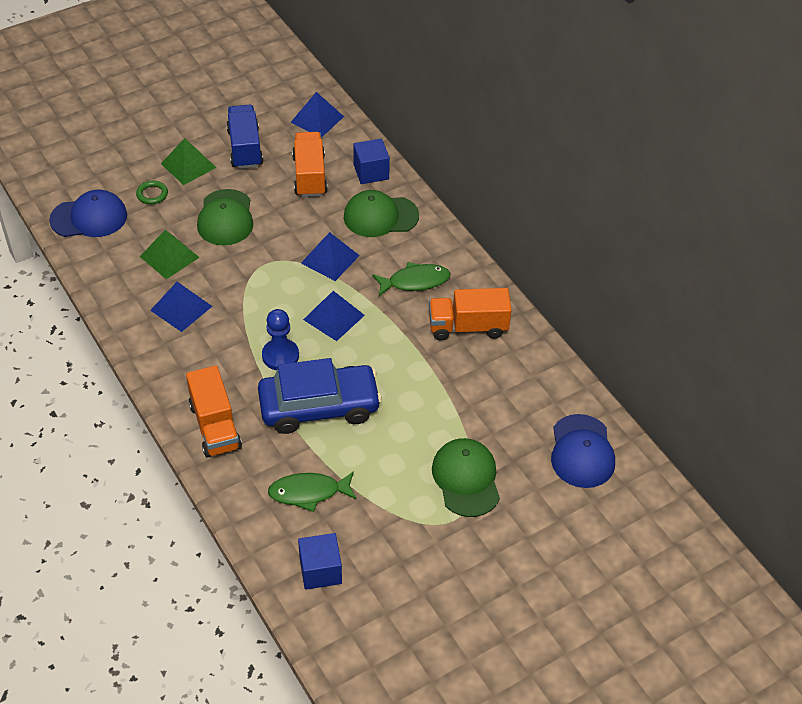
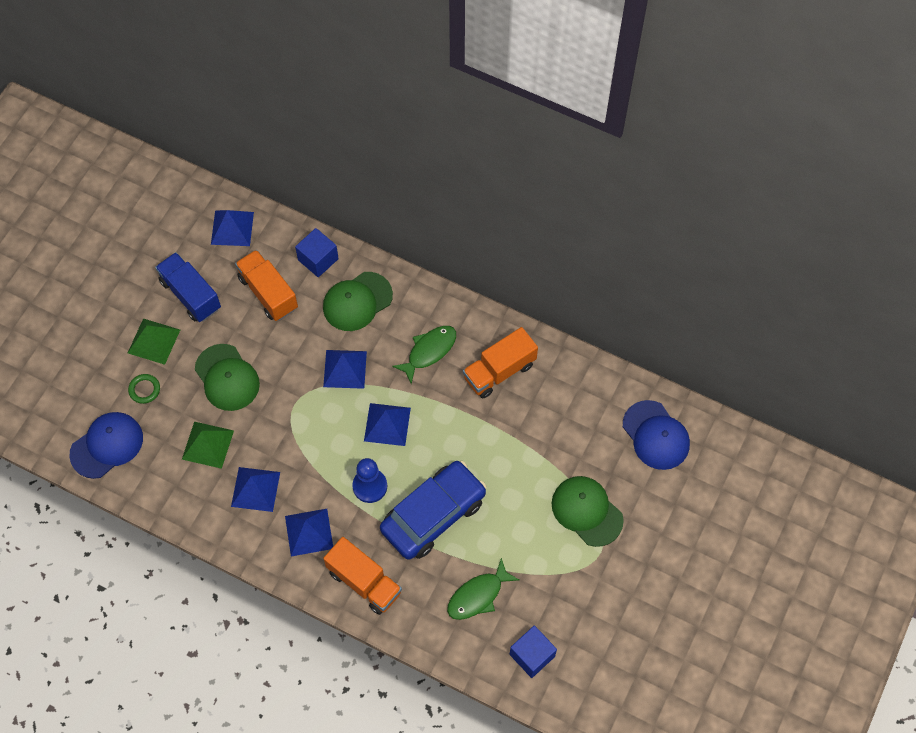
camera: 30 degrees left, 15 degrees up
(199, 363) = (309, 532): none -> blue pyramid

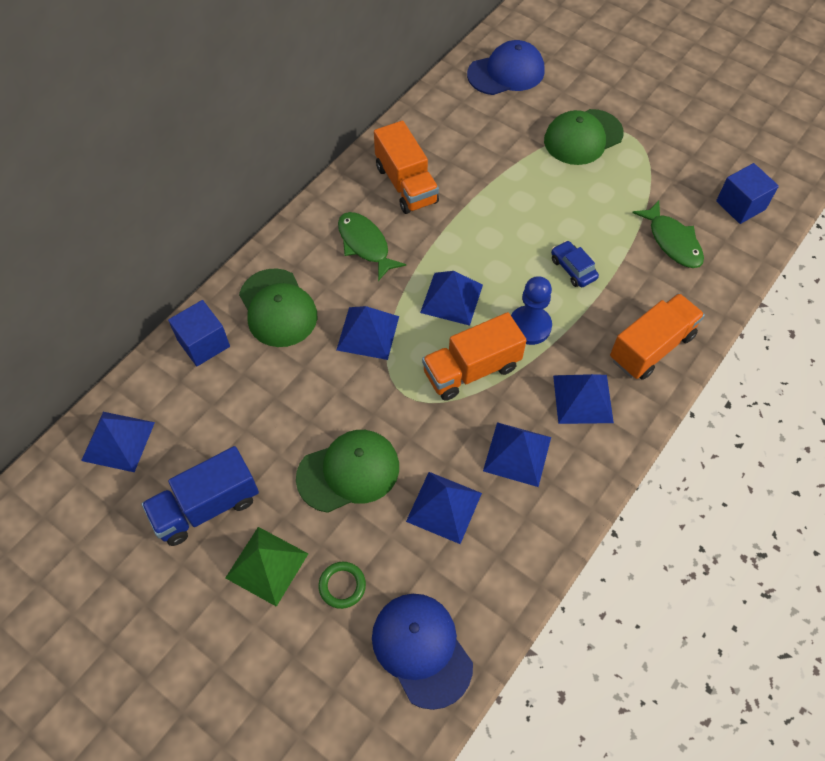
camera: 80 degrees left, 5 degrees down
(207, 445) = (444, 507): green pyramid -> blue pyramid
(268, 293) = (234, 407): orange truck -> orange truck (471, 370)
(433, 515) = (573, 269): blue car -> blue car, size x0.41

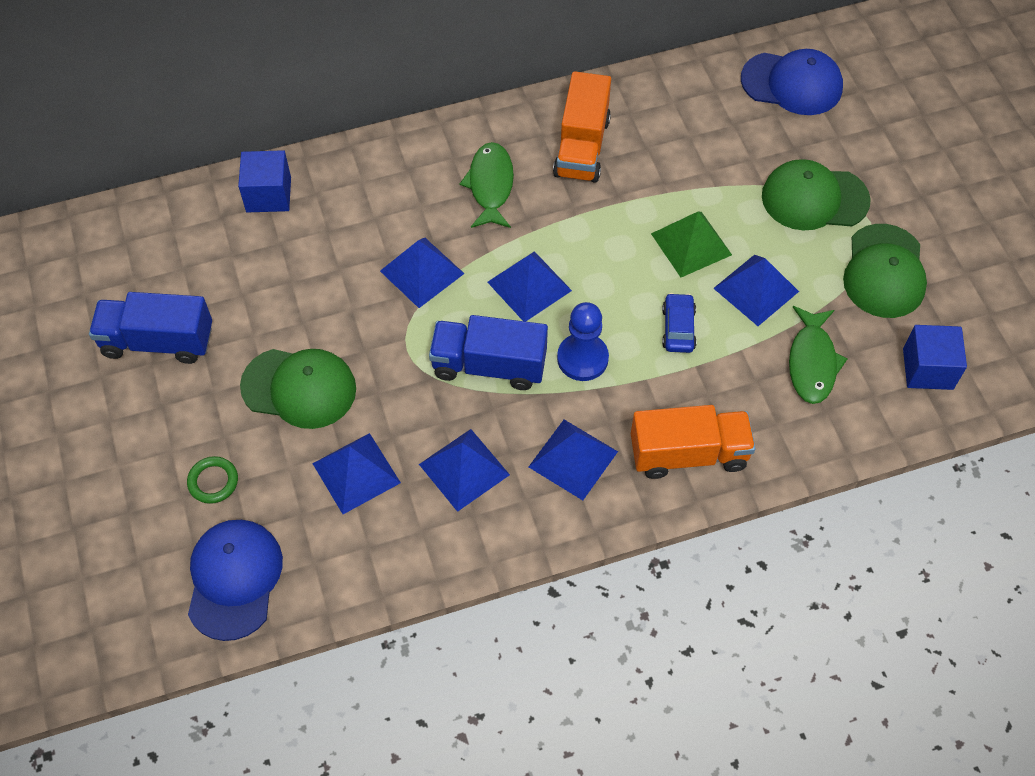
camera: 35 degrees right, 0 degrees up
(118, 441) = (132, 239): blue pyramid -> blue pyramid (756, 289)
(267, 565) = (166, 423): green pyramid -> green pyramid (691, 244)
(278, 308) = (359, 200): green cap -> green cap (884, 271)
(471, 370) = (489, 365): orange truck -> blue truck

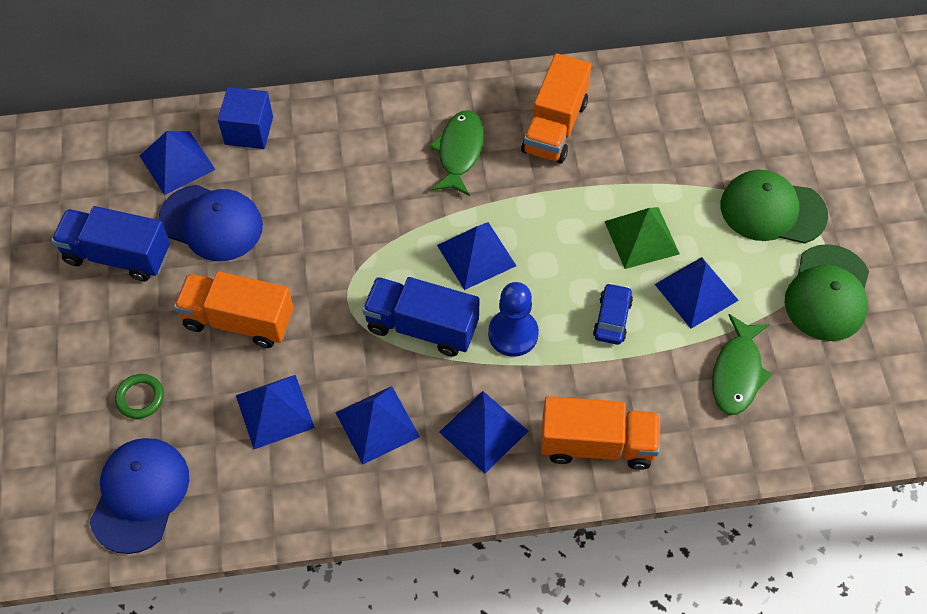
camera: 10 degrees right, 0 degrees up
(299, 388) = (238, 320): green cap -> orange truck
(421, 272) = (376, 226): blue pyramid -> blue pyramid (177, 162)
(792, 84) = (773, 93): blue cap -> blue cap (211, 223)
(927, 369) = (852, 397): blue cube -> none

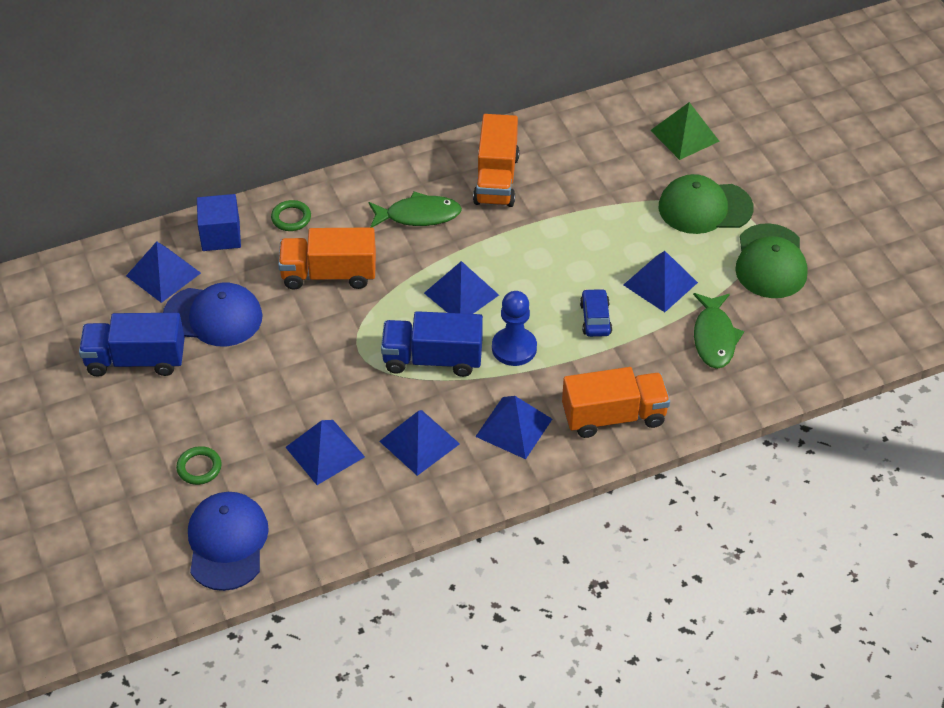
camera: 15 degrees left, 10 degrees down
(238, 320) = (266, 388): orange truck -> orange truck (329, 274)
(326, 126) = (291, 218): none -> green ring
(459, 152) = (418, 215): green fish -> green fish turned 90 degrees clockwise
(642, 237) = (600, 251): green pyramid -> green pyramid (685, 135)

